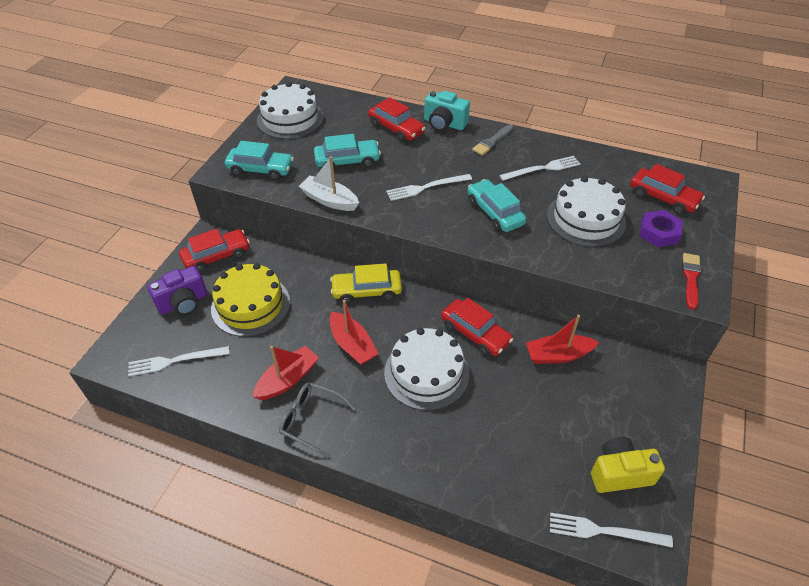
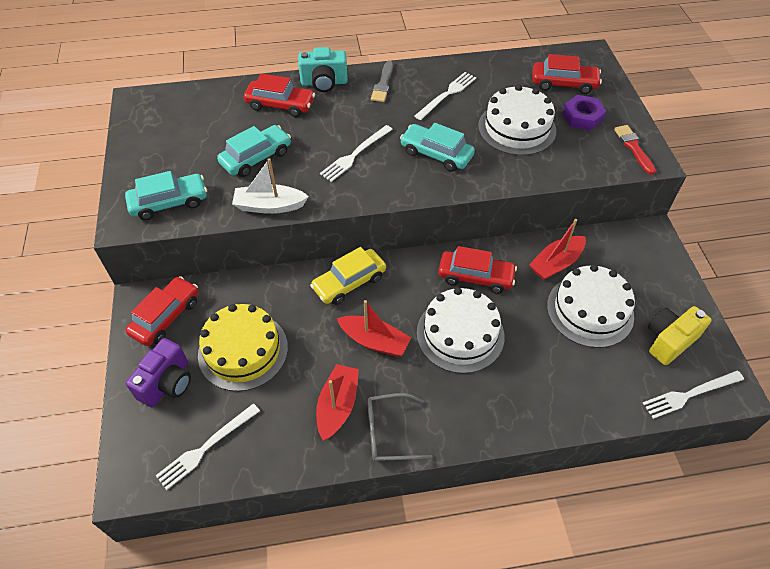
camera: 30 degrees left, 5 degrees up
(290, 119) = (158, 134): white cake -> white cake (590, 310)

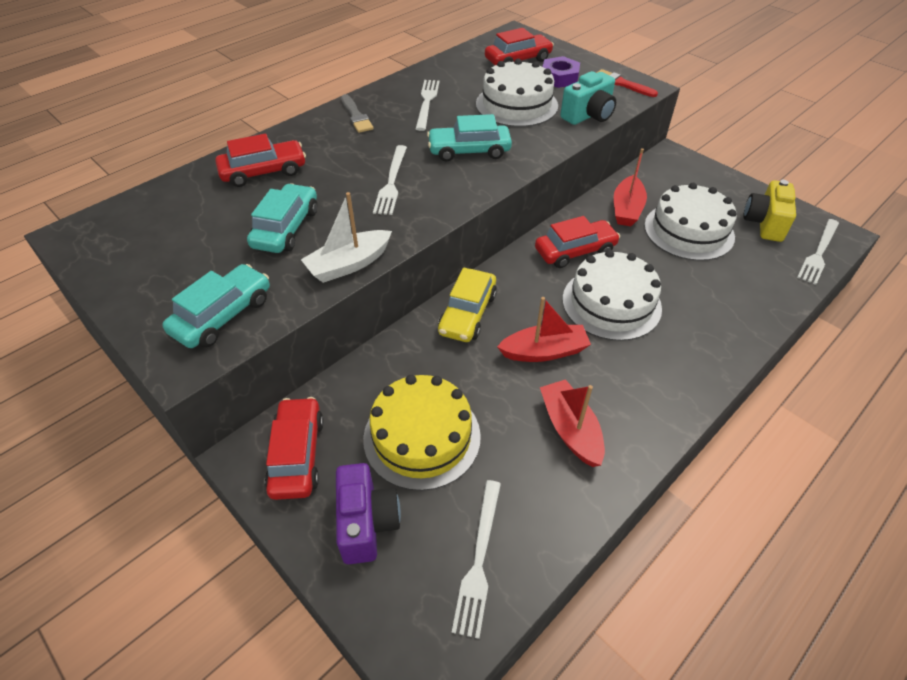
camera: 35 degrees left, 5 degrees down
(324, 83) = (292, 136): turquoise camera -> turquoise camera (588, 115)
(389, 432) = (641, 422): grey glasses -> none

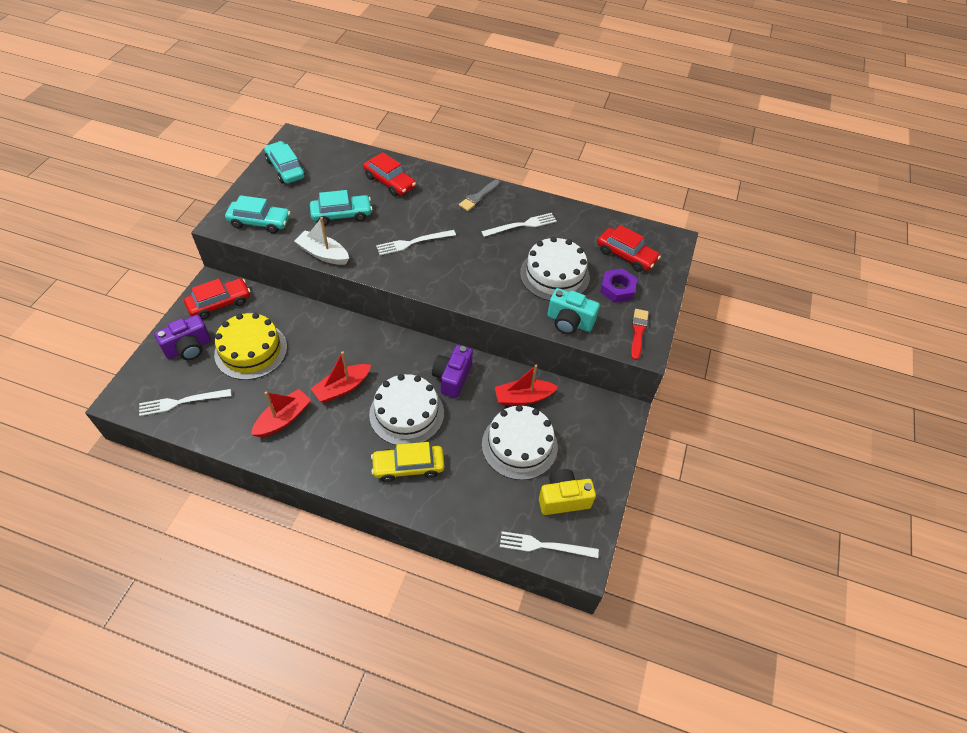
camera: 60 degrees right, 5 degrees up
(467, 313) = (357, 338): yellow car -> yellow car (408, 466)
(469, 151) = (473, 268): turquoise car -> turquoise car (285, 169)
(544, 351) = (342, 388): red boat -> red boat turned 90 degrees clockwise
(575, 251) = (452, 378): red car -> purple camera

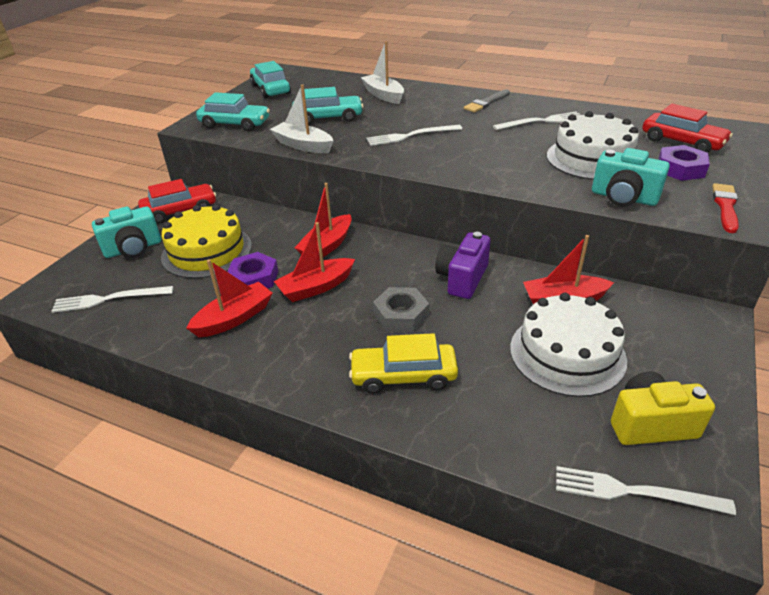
camera: 10 degrees right, 15 degrees down
(189, 348) = (133, 249): purple camera -> turquoise camera
(293, 379) = (254, 278): none -> purple nut
(348, 344) = (327, 246): none -> red boat
(389, 182) = (383, 95): red car -> white boat
(406, 413) = (401, 315): white cake -> grey nut

